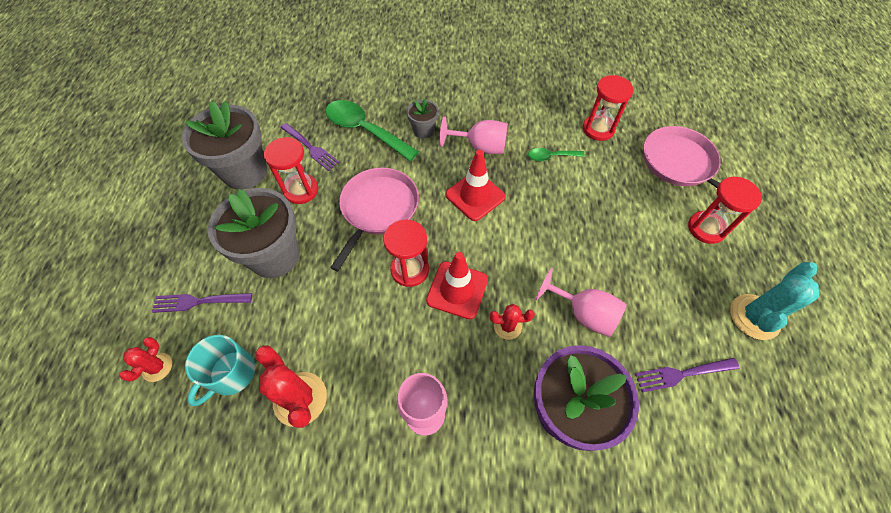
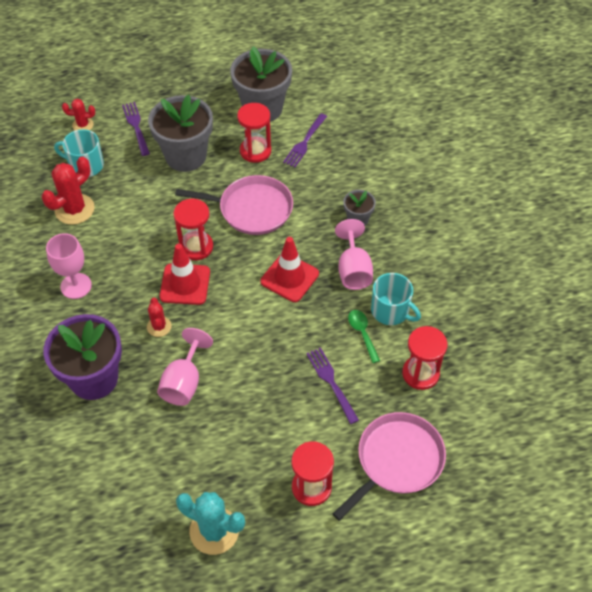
camera: 75 degrees right, 5 degrees down
(365, 130) = (340, 174): green spoon -> none
(531, 132) = (391, 311): none -> turquoise mug
(683, 373) = (142, 466): purple fork -> purple fork (332, 383)

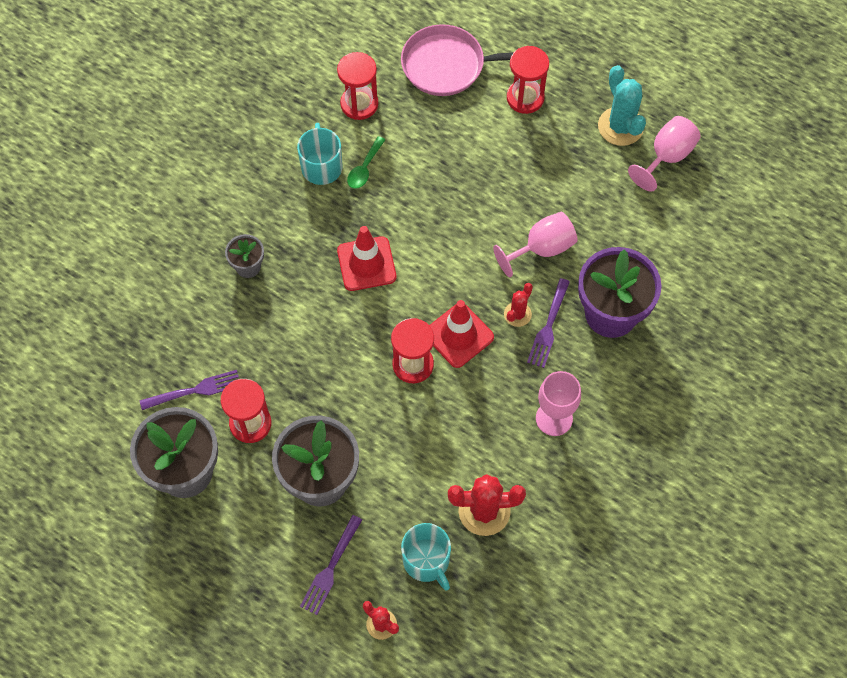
camera: 135 degrees left, 10 degrees up
(251, 209) = (324, 360): pink pan -> none
(332, 383) = (431, 152): purple fork -> purple fork (548, 325)
(353, 270) = (308, 224): pink goblet -> pink goblet (666, 157)

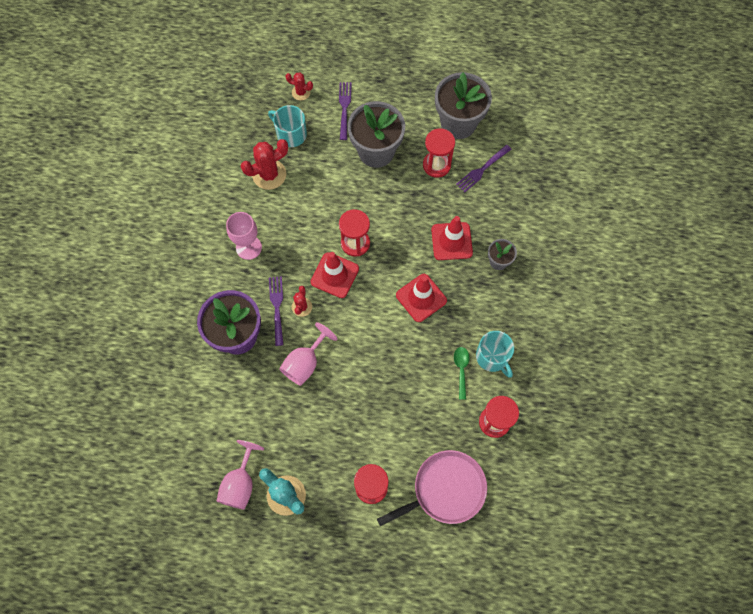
camera: 155 degrees right, 5 degrees up
(290, 315) = (451, 241): none -> red traffic cone

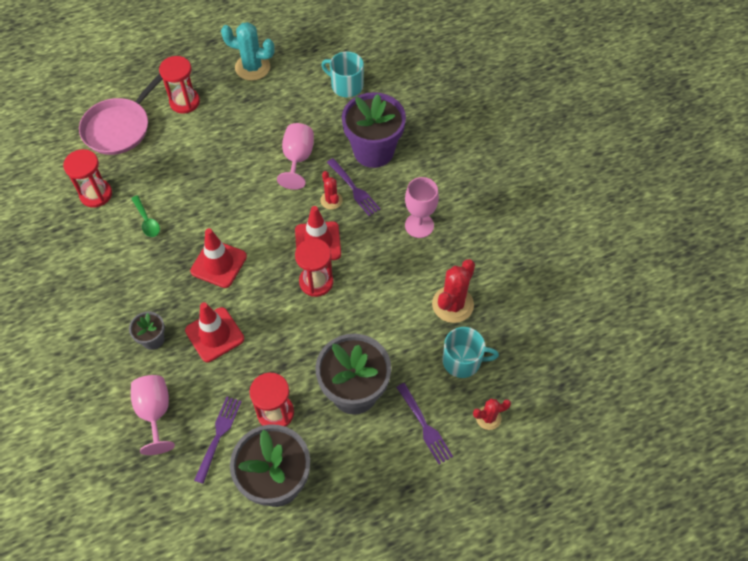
camera: 150 degrees right, 10 degrees down
(240, 483) = (294, 58): pink goblet -> pink goblet (155, 412)
(492, 357) = (120, 245): turquoise mug -> turquoise mug (346, 85)

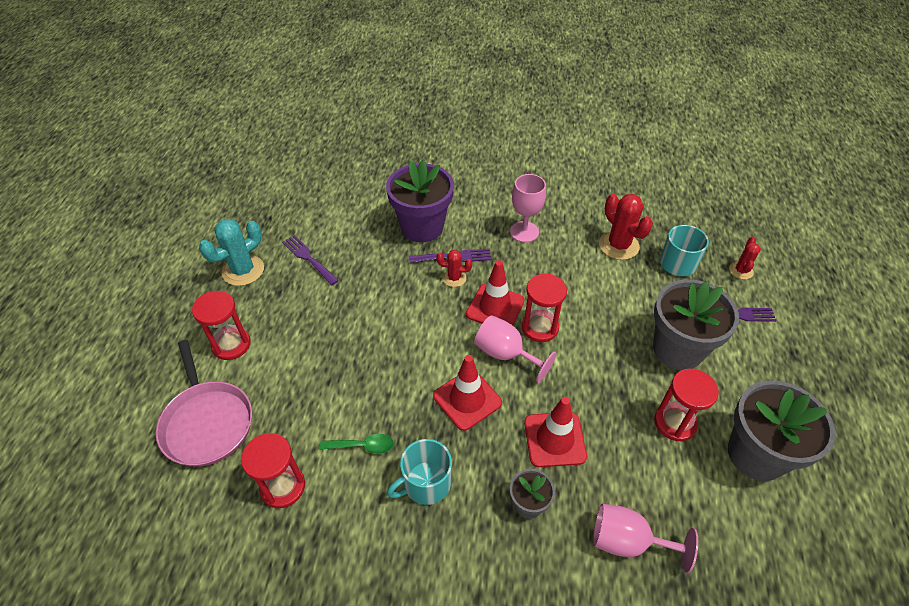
camera: 60 degrees left, 10 degrees down
(218, 436) = (683, 487): purple fork -> purple fork (309, 259)
(297, 159) = (386, 282): pink goblet -> pink goblet (505, 354)
(346, 85) = (332, 214): turquoise mug -> turquoise mug (425, 483)

